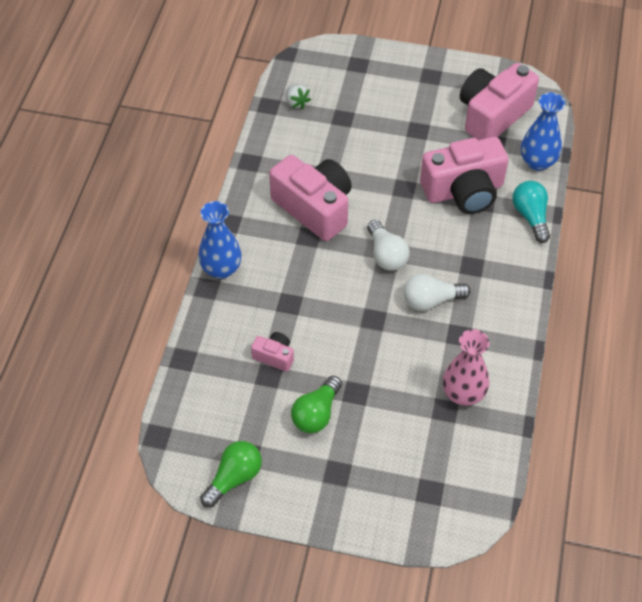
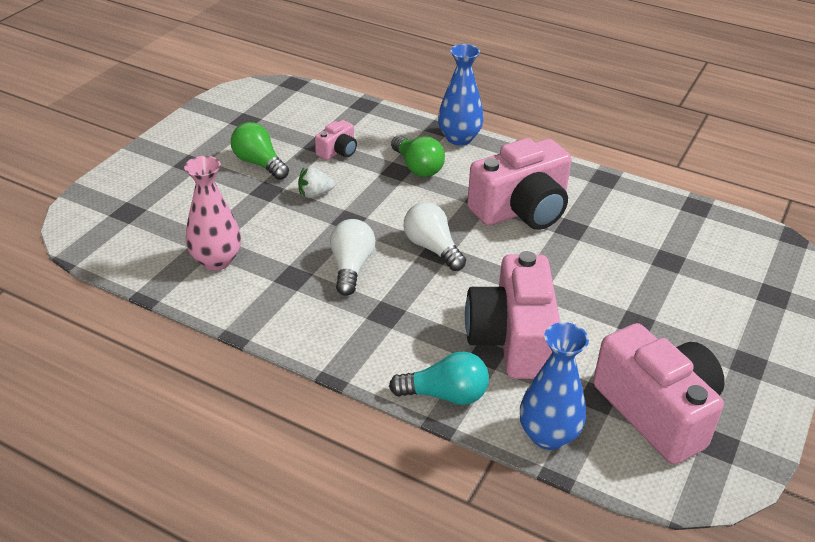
camera: 105 degrees right, 15 degrees down
(234, 478) = (226, 111): green light bulb -> green light bulb (417, 167)
(296, 102) = (700, 228): white strawberry -> white strawberry (315, 194)
(386, 255) = (432, 248): white light bulb -> white light bulb turned 60 degrees clockwise

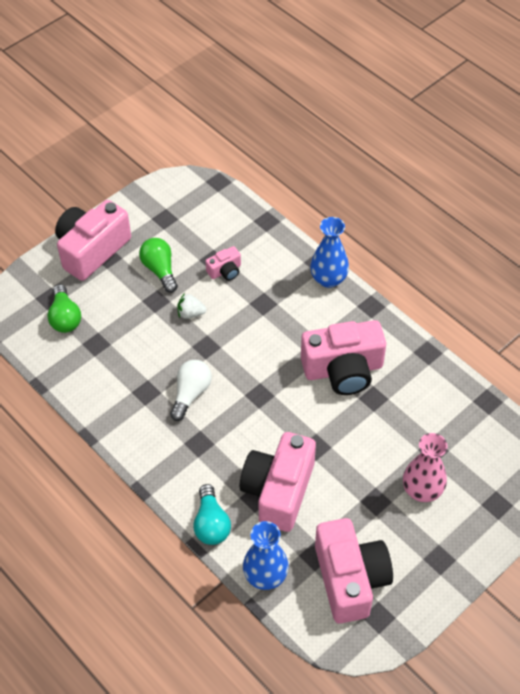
camera: 20 degrees right, 15 degrees up
(167, 160) = (92, 250): none -> pink camera
(216, 260) = (98, 362): pink vase -> pink vase (422, 490)
(417, 167) = (281, 304): green light bulb -> green light bulb (65, 317)
(432, 248) = (257, 390): white light bulb -> none
(445, 395) = (211, 523): turquoise light bulb -> turquoise light bulb turned 60 degrees clockwise

